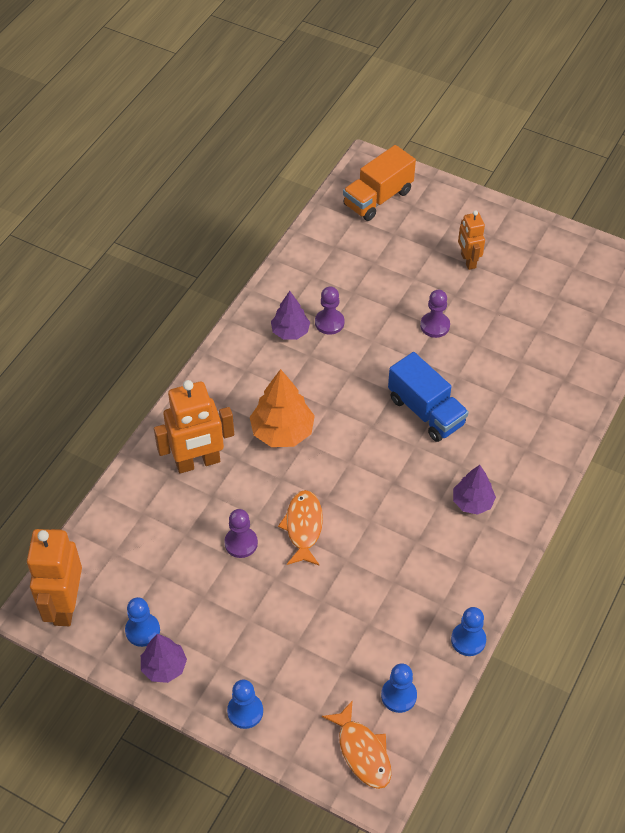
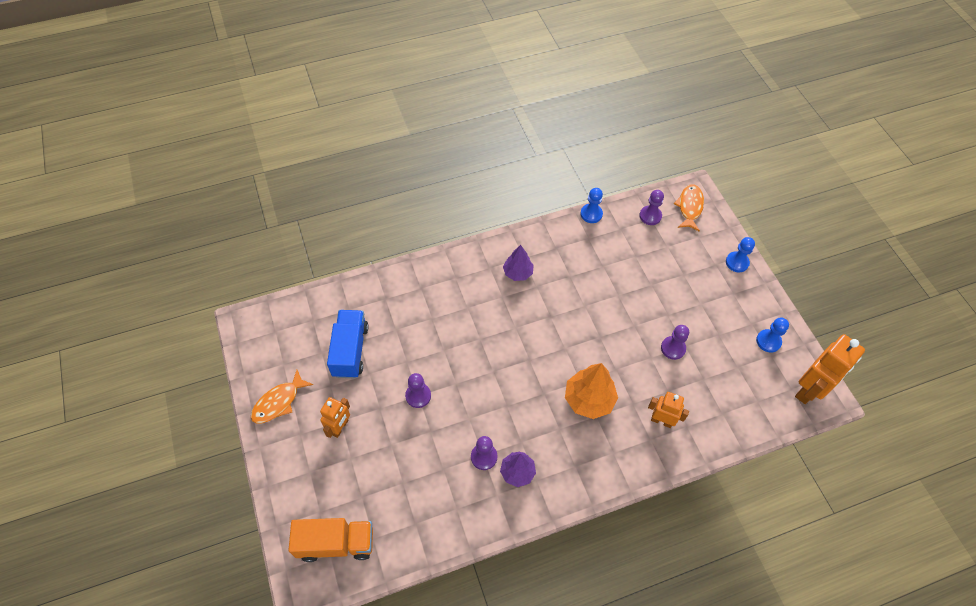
camera: 140 degrees left, 5 degrees up
(164, 667) = (768, 313): purple tree -> none
(198, 462) = (661, 421): orange robot -> orange robot, size x0.59
(303, 527) = (627, 330): orange fish -> orange fish (278, 402)
(398, 695) = (650, 216): blue pawn -> purple pawn
(426, 411) = (487, 343): blue truck -> blue truck (350, 350)

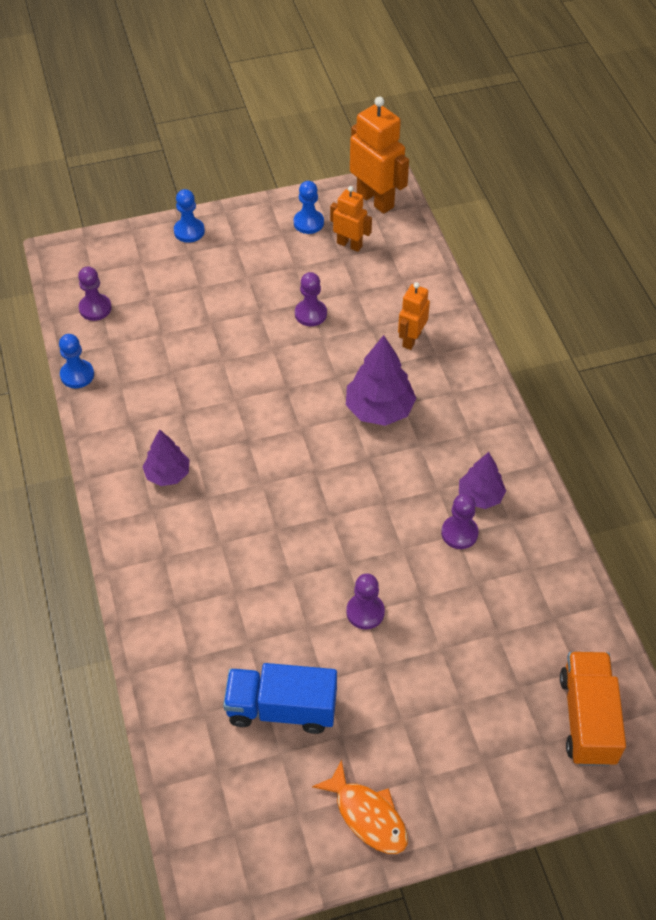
camera: 85 degrees left, 5 degrees down
(340, 427) = (413, 719): orange robot -> orange robot (349, 244)
(589, 399) = (379, 409): orange tree -> purple tree
(689, 207) = (88, 264): orange fish -> none

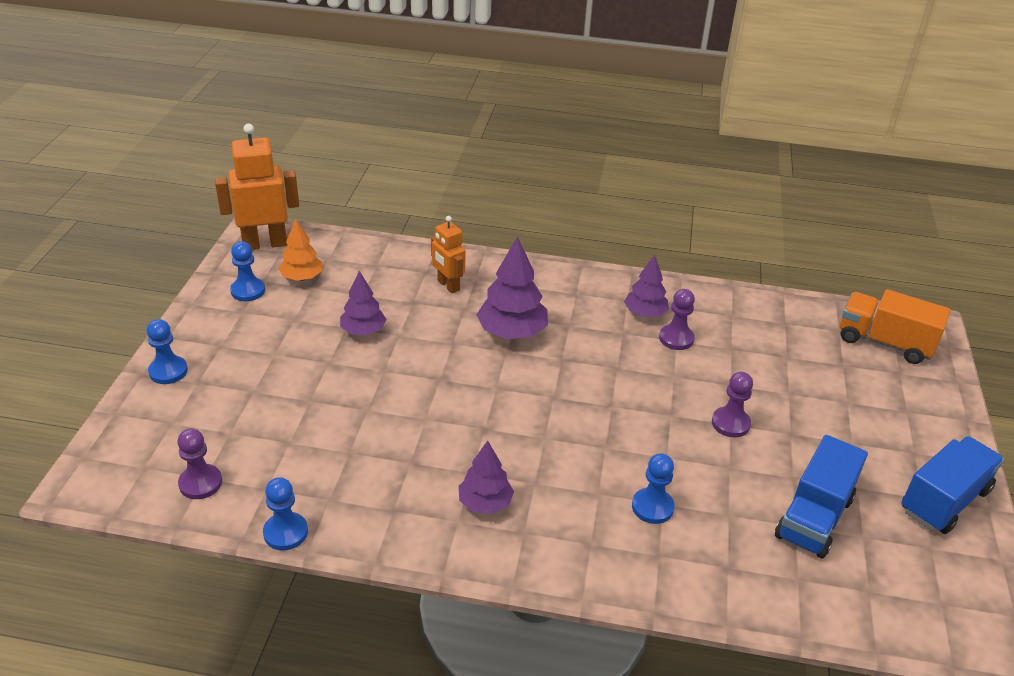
camera: 65 degrees left, 15 degrees down
(226, 585) = (652, 507): none -> blue pawn
(310, 314) = (363, 331): purple pawn -> purple tree
(349, 244) = (302, 277): orange robot -> orange tree
(367, 815) = (944, 500): orange fish -> blue truck

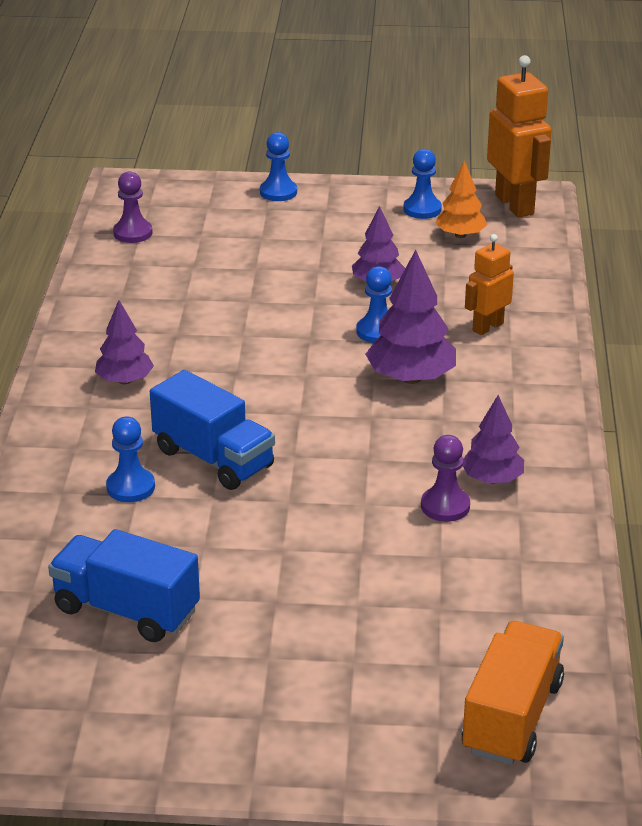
camera: 85 degrees right, 5 degrees down
(285, 532) = (77, 281): blue pawn -> blue pawn (377, 331)
(730, 423) = (283, 549): purple pawn -> none
(944, 500) = (169, 734): blue truck -> blue truck (213, 459)

